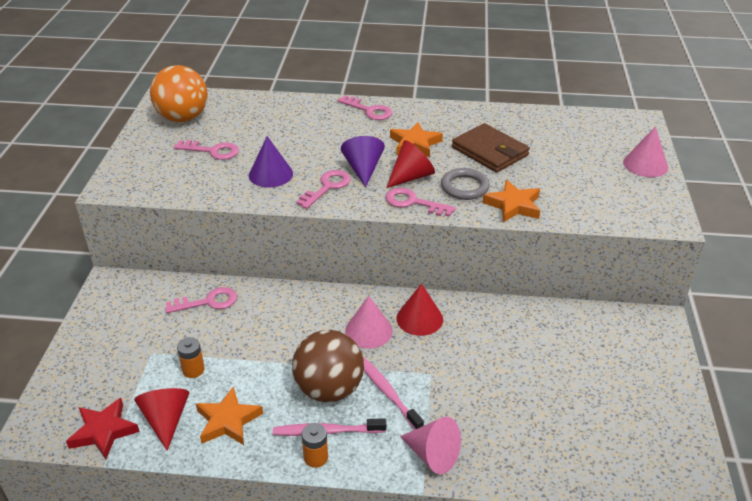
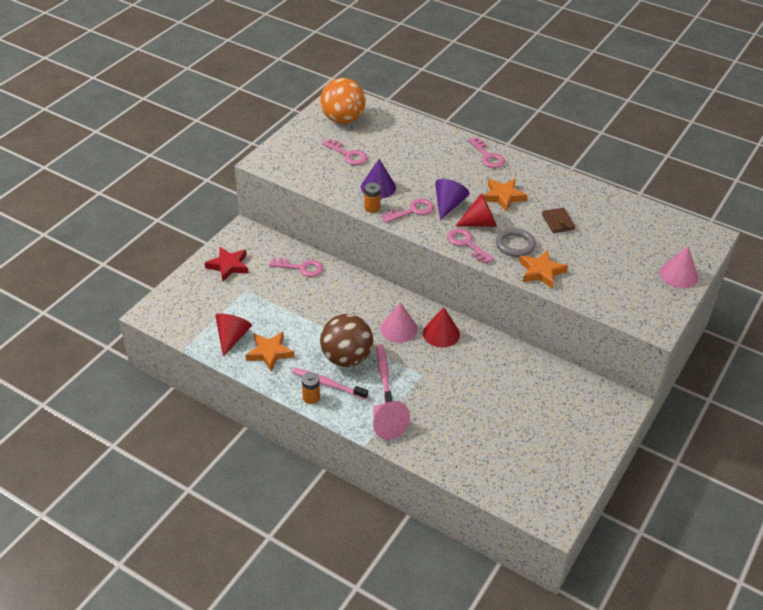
camera: 25 degrees right, 5 degrees up
(103, 431) = (191, 330): red star -> red star (228, 266)
(193, 370) = (266, 311): orange battery -> orange battery (372, 207)
(489, 151) = (558, 222): brown wallet -> brown wallet, size x0.57

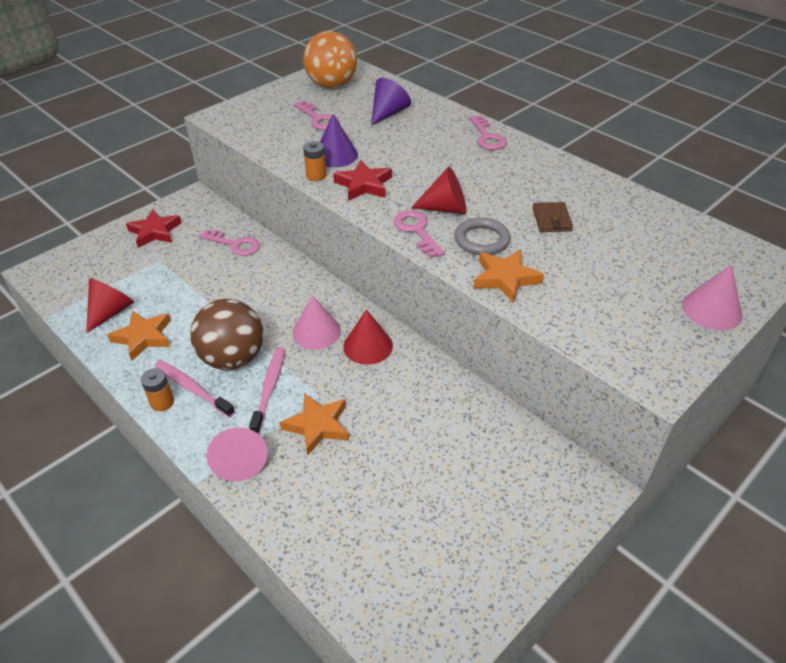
camera: 15 degrees right, 0 degrees up
(412, 211) = (364, 185): pink key -> red star
(448, 205) = (413, 183): purple cone -> purple cone (388, 113)
(503, 196) = (489, 182): orange star -> orange star (317, 426)

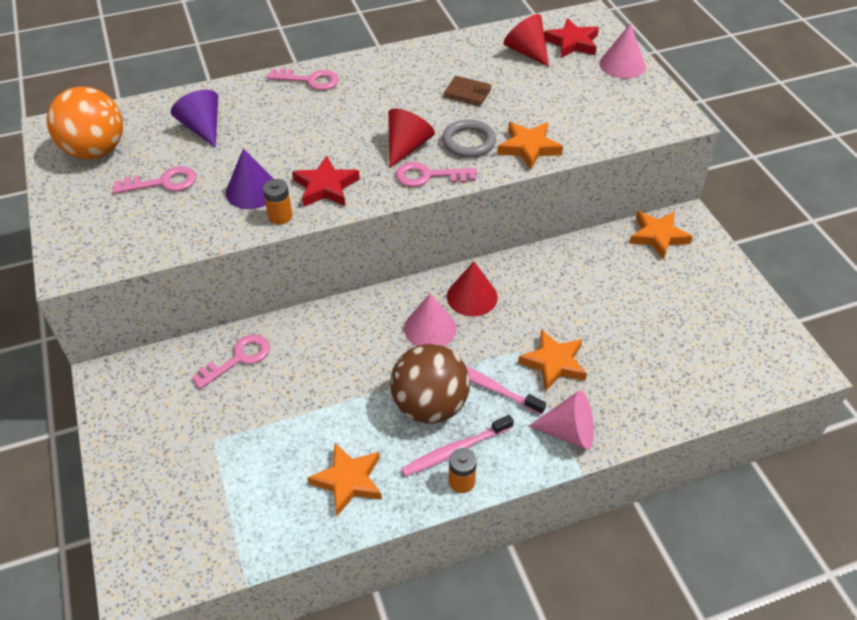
camera: 65 degrees left, 5 degrees up
(111, 312) = (281, 507): red cone -> red cone (526, 52)
(155, 232) = (150, 433): red star -> red star (572, 43)
(546, 465) = (658, 236): none -> orange star

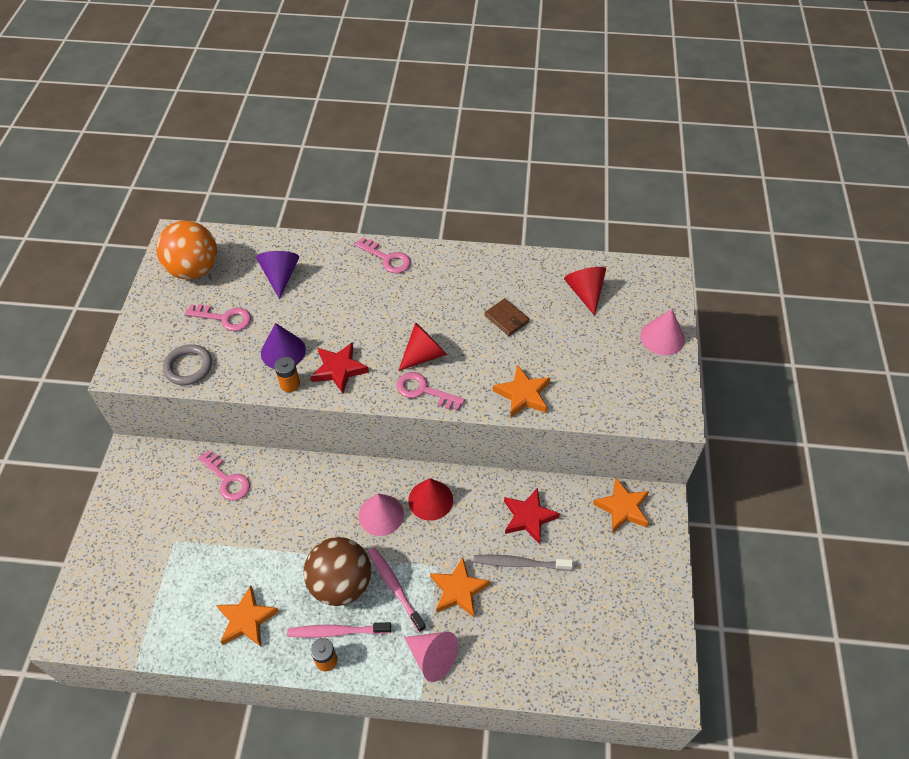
camera: 25 degrees right, 5 degrees up
(238, 359) = (227, 479): pink key -> pink key turned 60 degrees clockwise
(468, 142) = (477, 369): grey ring -> grey ring (188, 367)
(572, 43) = (632, 297): red star -> red star (528, 517)
(597, 317) = (520, 563): none -> grey toothbrush

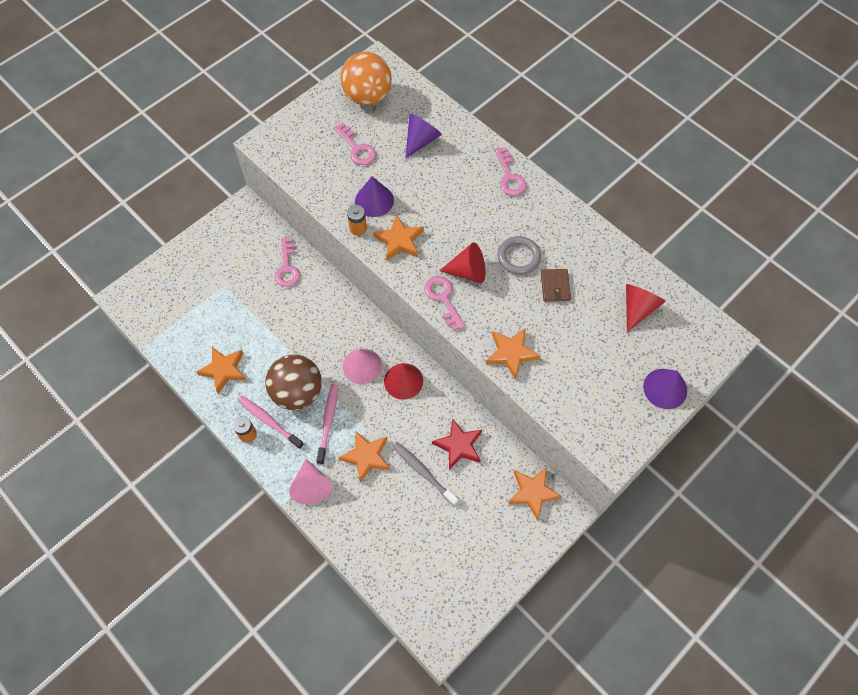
camera: 40 degrees right, 10 degrees up
(188, 367) = (305, 169): grey ring -> grey ring (518, 257)
(339, 369) = (399, 241): red star -> orange star
(662, 337) = (665, 388): pink cone -> purple cone

